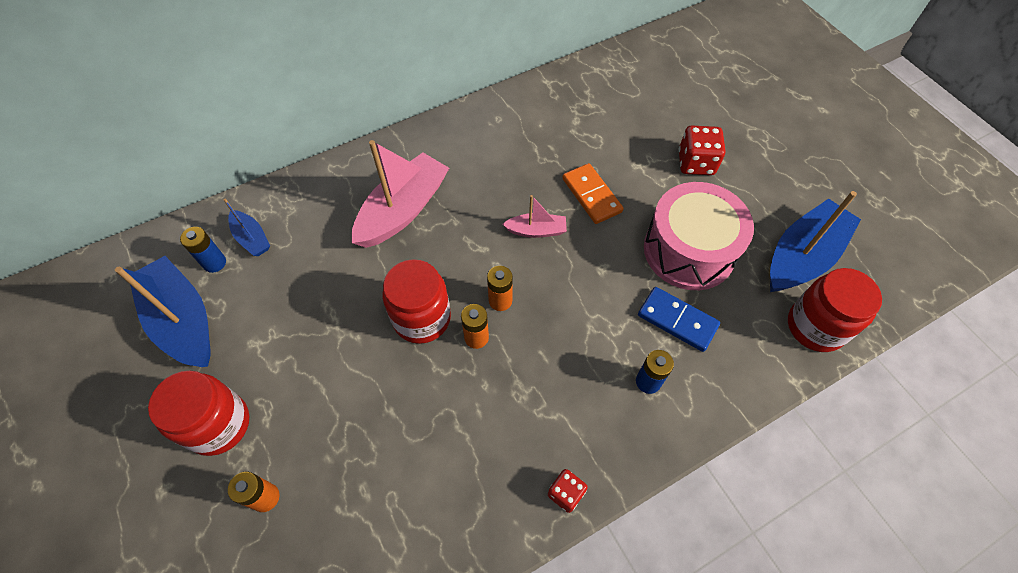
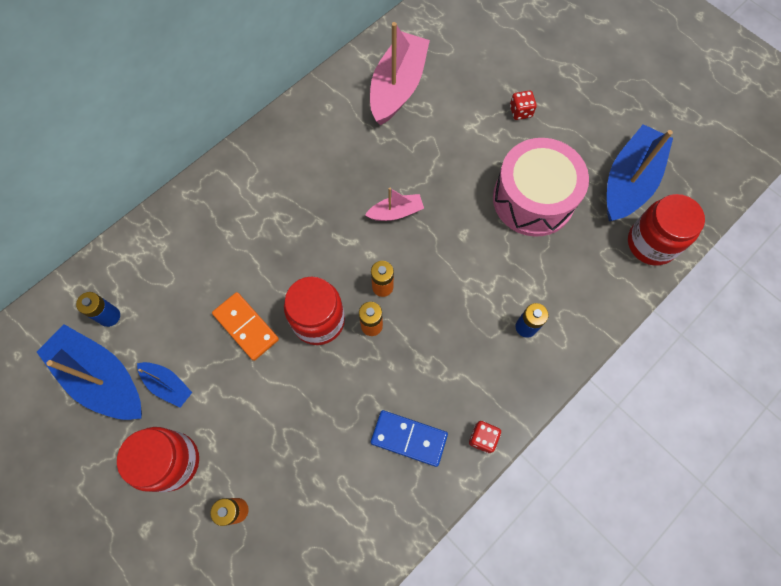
camera: 15 degrees left, 10 degrees up
(252, 238) = (135, 284): blue boat -> blue boat (168, 385)
(403, 210) = (268, 221): pink boat -> pink boat (397, 87)
(592, 195) = (436, 165): orange domino -> orange domino (246, 327)
(677, 320) = (537, 266): blue domino -> blue domino (409, 438)
(696, 163) = (520, 111): red dice -> red dice, size x0.61

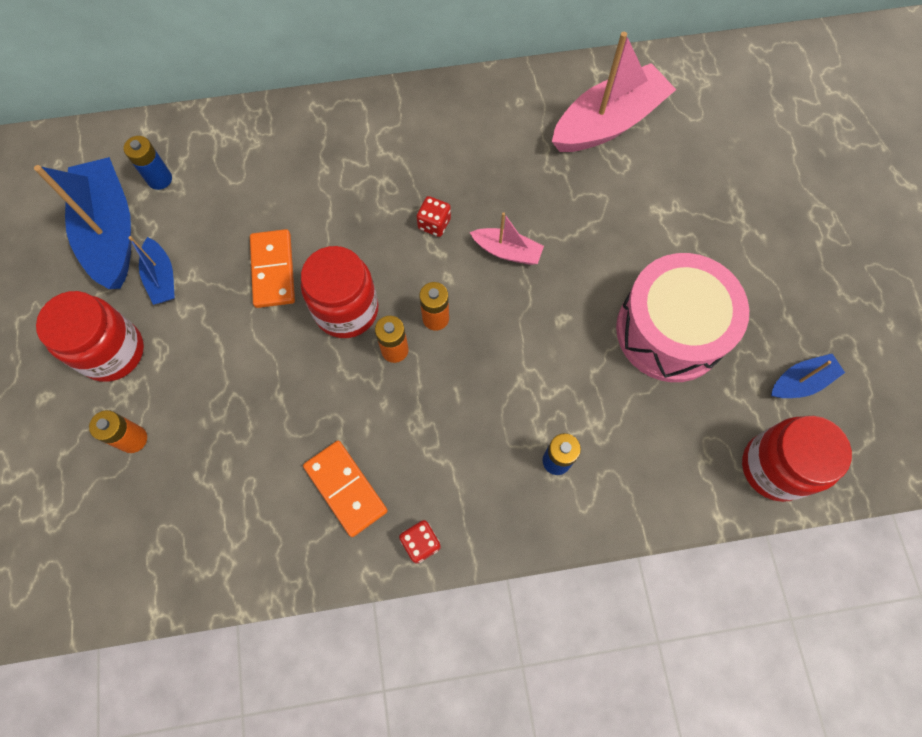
camera: 35 degrees right, 0 degrees up
(409, 438) = (345, 489): blue domino -> orange domino
(520, 111) = (728, 228): red dice -> red dice (434, 224)
(629, 181) = (801, 382): blue boat -> blue boat, size x0.51

